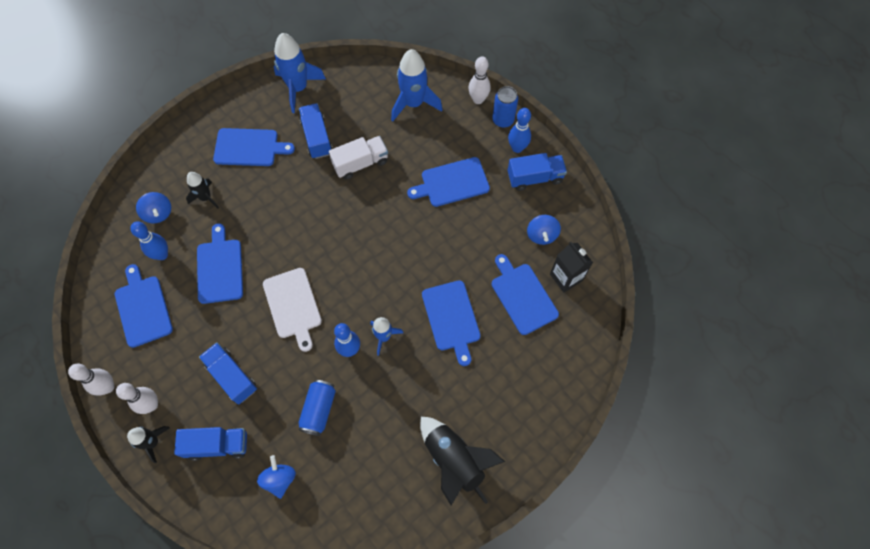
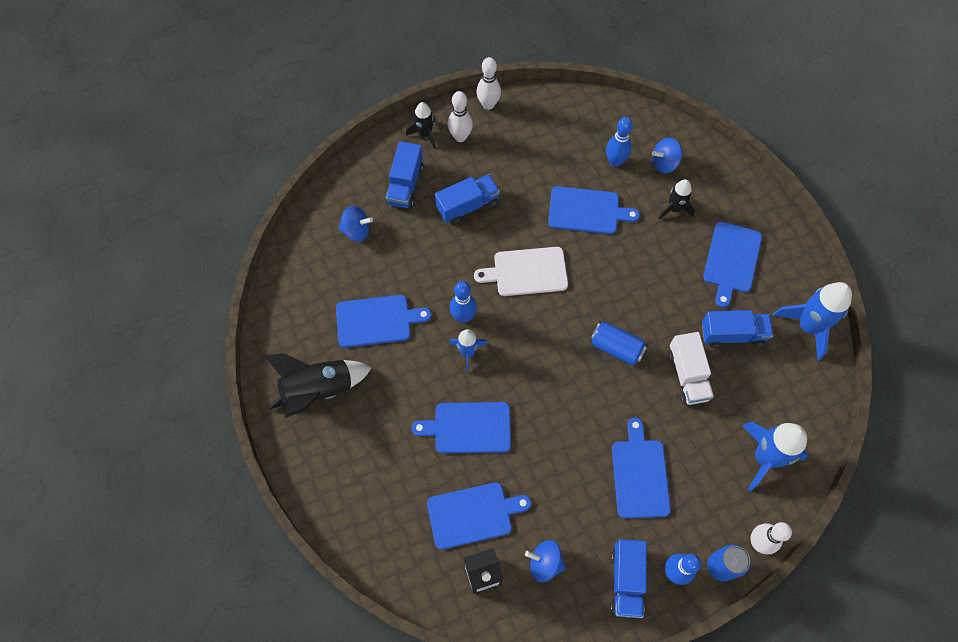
camera: 105 degrees right, 0 degrees up
(143, 308) = (560, 139): blue cutting board -> blue cutting board (377, 321)
(319, 410) = (410, 276): blue can -> blue can (616, 348)

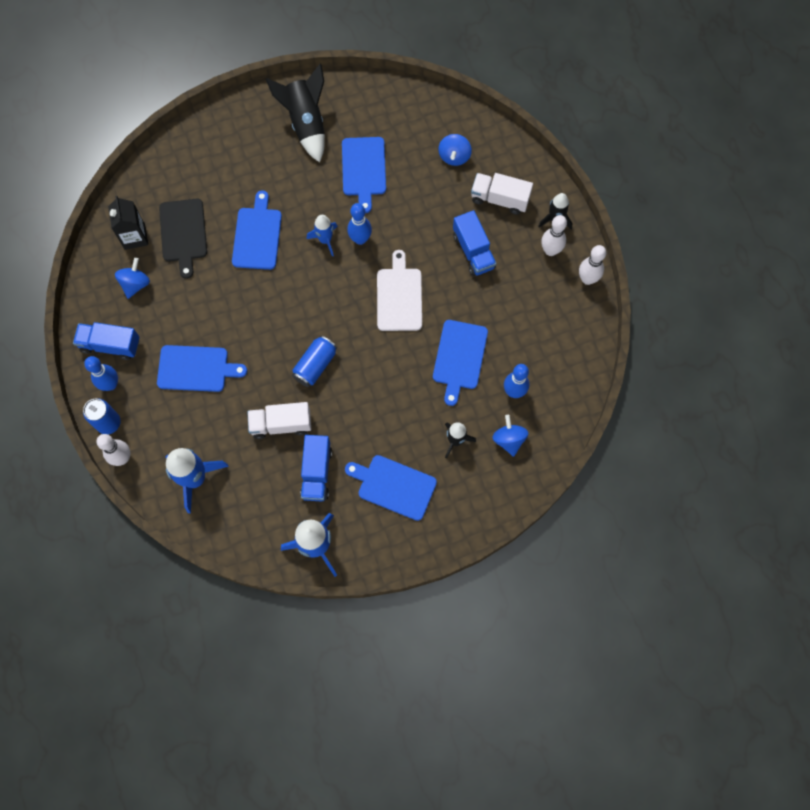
camera: 95 degrees right, 5 degrees up
(405, 185) = (500, 199): blue truck -> white truck
(473, 514) = (183, 233): blue cutting board -> black cutting board

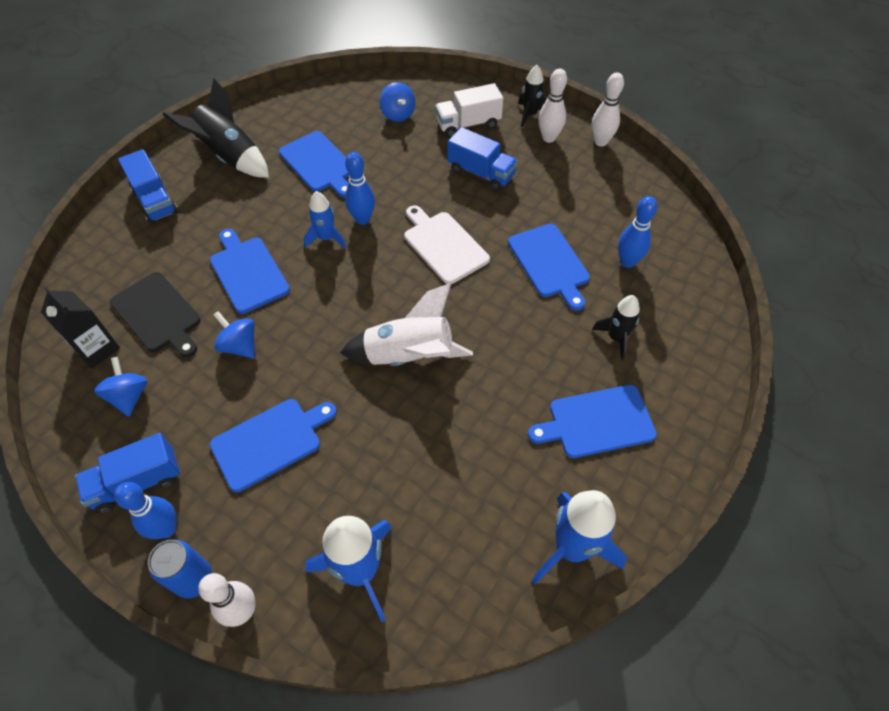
camera: 35 degrees left, 15 degrees down
(281, 424) = (419, 438): white truck -> none
(315, 365) = (409, 355): blue can -> white rocket
(316, 472) = (502, 464): blue truck -> blue truck (155, 200)
(509, 439) = (664, 305): blue spinning top -> blue spinning top (240, 346)

